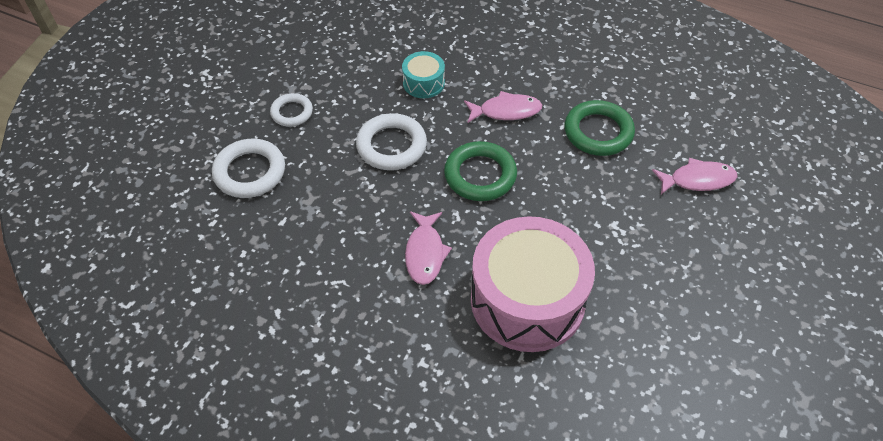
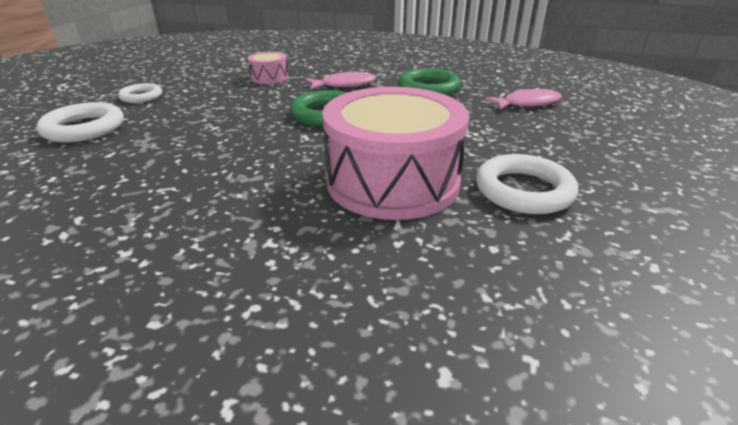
camera: 10 degrees left, 20 degrees down
(391, 146) = (238, 106): white ring -> white ring (523, 190)
(423, 83) = (269, 77): turquoise drum -> pink drum
(425, 253) = (272, 161): pink fish -> none

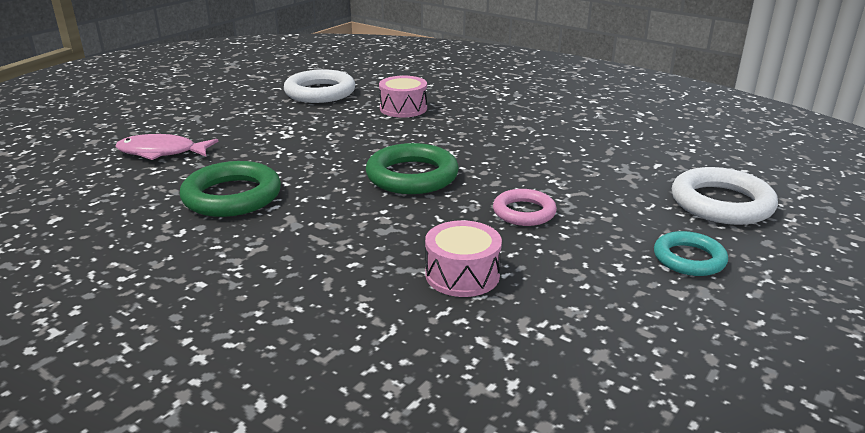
camera: 160 degrees left, 5 degrees down
(141, 96) = (689, 259): white ring -> turquoise ring
(238, 104) = (524, 212): none -> pink ring
(344, 85) = (343, 228): pink fish -> none
(392, 181) = (403, 108): pink drum -> pink drum, size x0.45

